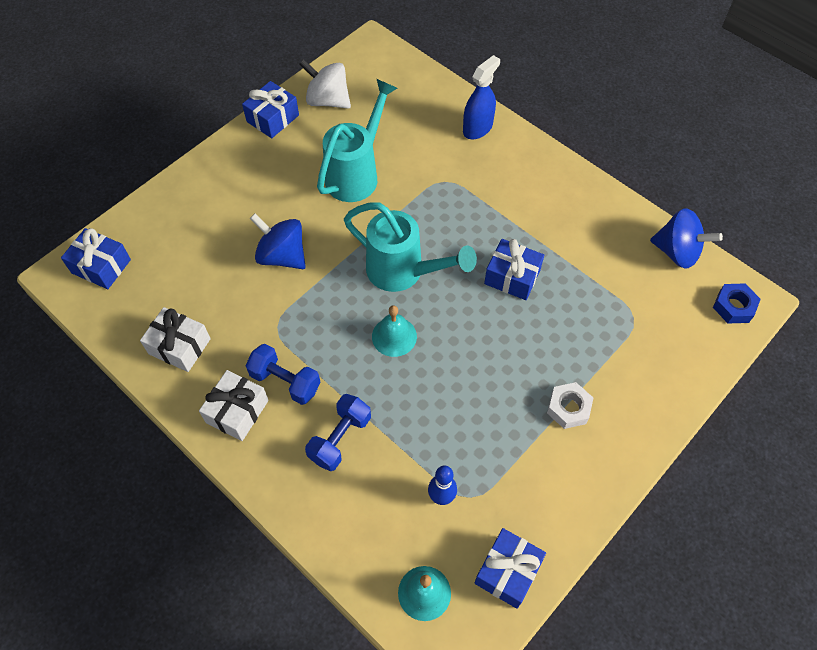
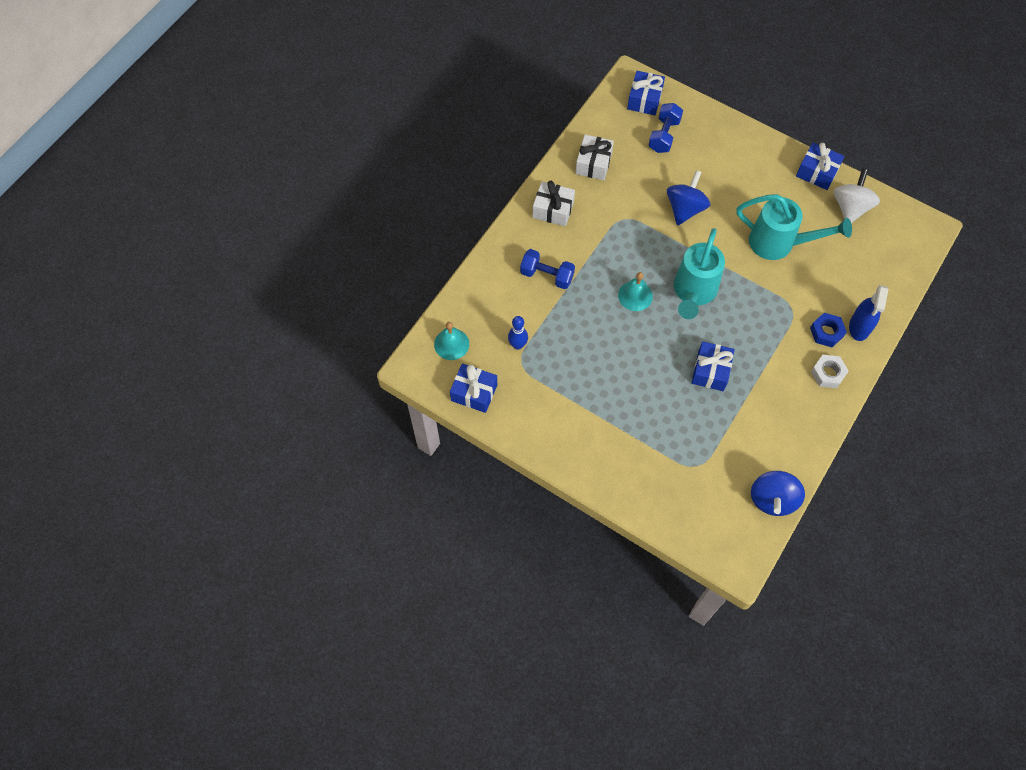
camera: 80 degrees right, 5 degrees up
(285, 381) = (582, 233): blue dumbbell -> blue dumbbell (664, 135)
(477, 128) = (859, 327): blue spray bottle -> blue spray bottle turned 75 degrees clockwise
(568, 408) = (603, 422): white nut -> white nut (828, 373)
(733, 306) = (728, 546): blue nut -> blue nut (826, 332)

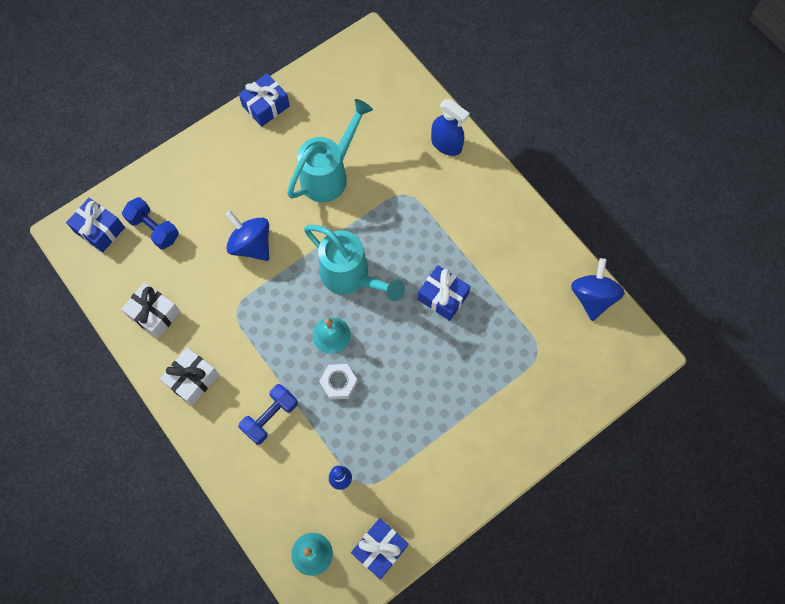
camera: 70 degrees left, 5 degrees up
(772, 499) = (592, 297): blue spinning top -> blue spinning top turned 120 degrees counterclockwise
(826, 332) = (441, 175): blue nut -> none
(828, 373) = (483, 193): white nut -> white nut (339, 383)
(850, 207) = (318, 95): white spinning top -> none

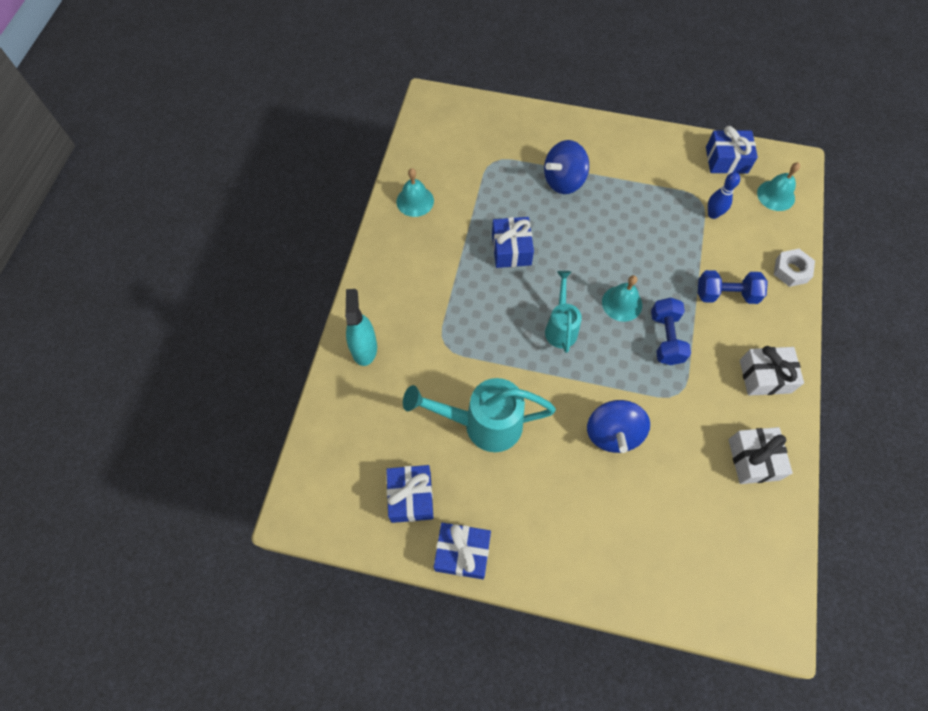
camera: 130 degrees left, 5 degrees down
(99, 230) = (741, 595): blue gift -> blue gift (411, 497)
(154, 229) = (686, 539): blue dumbbell -> blue dumbbell (665, 338)
(339, 383) = (651, 269): white nut -> white nut (791, 270)
(351, 277) = (561, 327): turquoise watering can -> turquoise watering can, size x0.61
(446, 144) = (364, 348): blue spray bottle -> turquoise spray bottle
(545, 263) = (415, 201): none -> turquoise bell
(592, 297) = (415, 155): blue spinning top -> blue spinning top (563, 181)

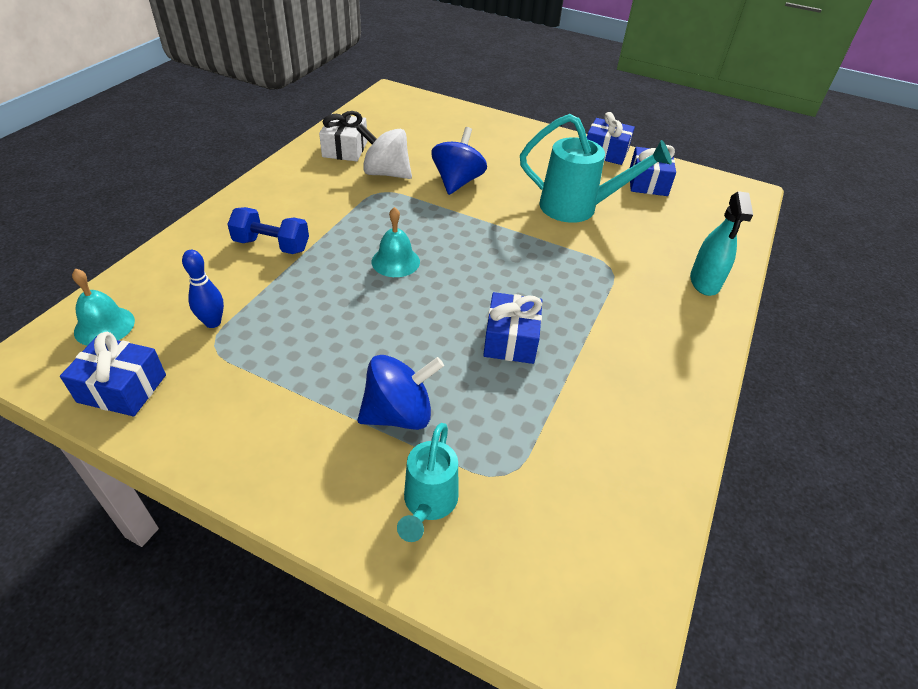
camera: 170 degrees left, 20 degrees down
(415, 201) = (647, 435): turquoise bell -> none
(561, 327) = (475, 256): turquoise watering can -> turquoise watering can (428, 505)
(665, 338) = (366, 227): blue dumbbell -> none
(689, 426) = (386, 173): none -> white spinning top
(765, 376) = (289, 186): white gift -> none
(791, 270) = (177, 249): white nut -> none

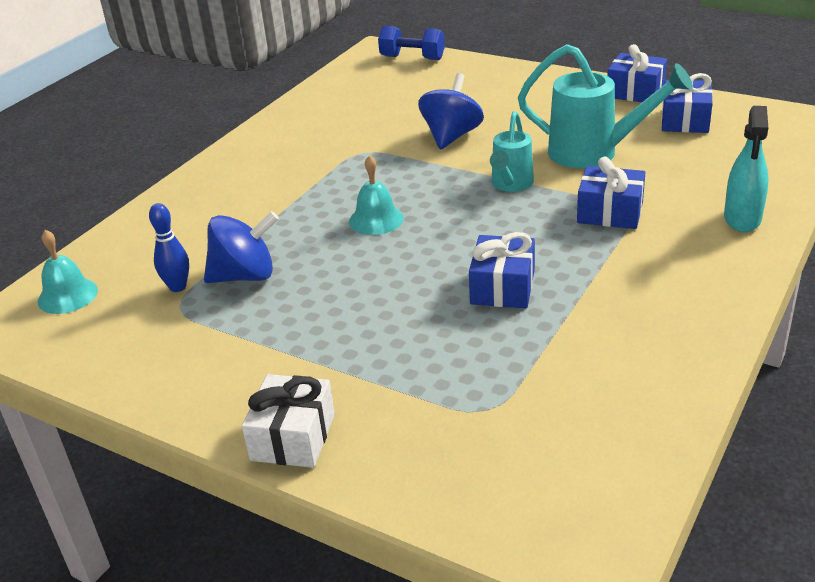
camera: 10 degrees right, 10 degrees down
(122, 388) = (88, 348): blue gift -> blue gift (610, 212)
(272, 245) = (239, 212): blue dumbbell -> blue dumbbell (412, 58)
(345, 149) = (322, 112): white gift -> white gift (293, 437)
(386, 173) = (368, 133): white spinning top -> none
(399, 414) = (374, 360): blue spinning top -> blue spinning top (245, 276)
(428, 505) = (401, 437): turquoise watering can -> turquoise watering can (510, 185)

